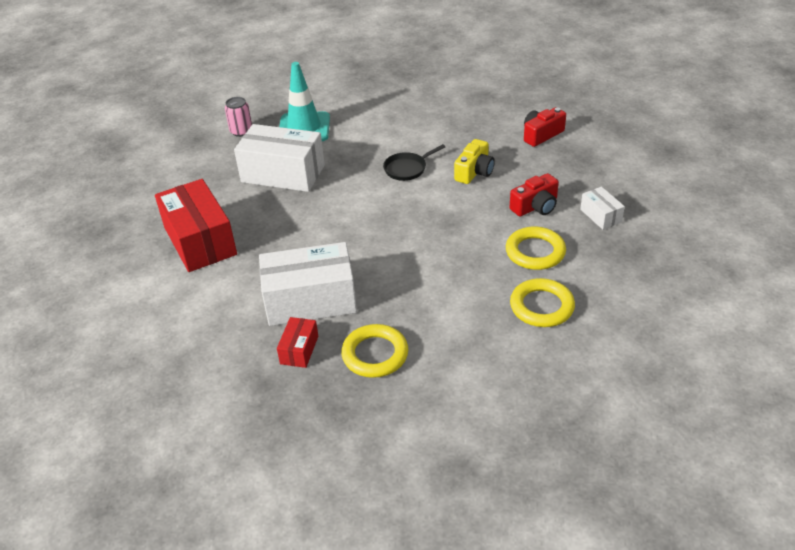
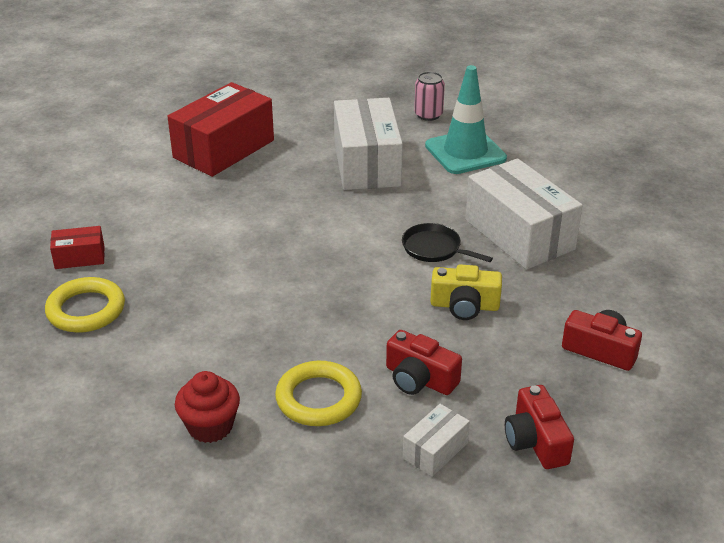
camera: 65 degrees right, 5 degrees down
(310, 300) = (157, 243): white box -> white box (519, 234)
(541, 306) = (210, 426): yellow ring -> red cupcake
(607, 178) = (535, 441): none -> red camera

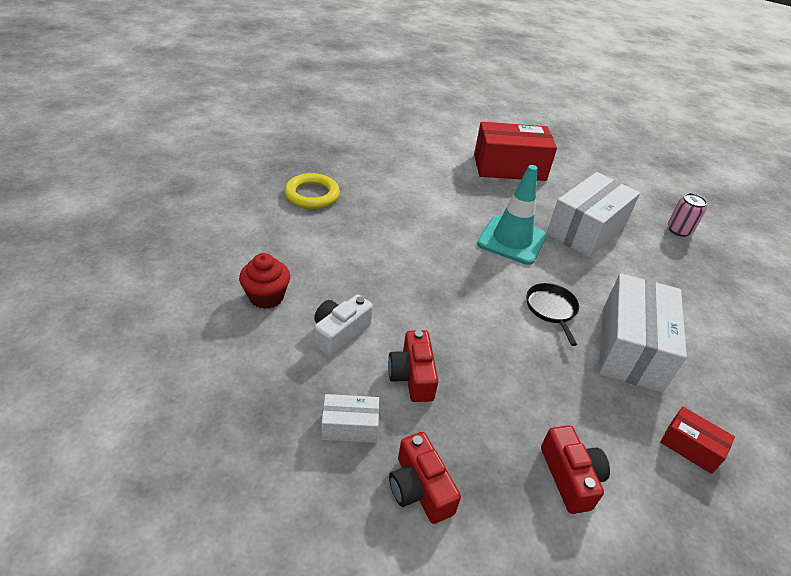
camera: 45 degrees right, 5 degrees up
(80, 257) = (350, 170): red box -> red box (690, 447)
(318, 398) = (339, 333): yellow ring -> white camera
(464, 306) = (515, 359): yellow camera -> none
(465, 152) = (671, 269): turquoise traffic cone -> turquoise traffic cone (512, 240)
(535, 441) = (419, 488): red camera -> red camera turned 60 degrees counterclockwise

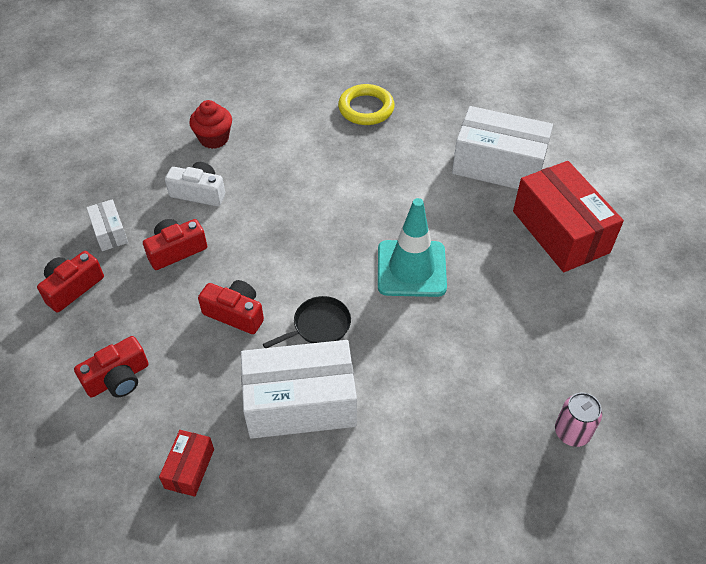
camera: 70 degrees right, 10 degrees up
(517, 357) = (235, 313): none -> red camera
(586, 230) = (486, 331): white box -> white box (498, 166)

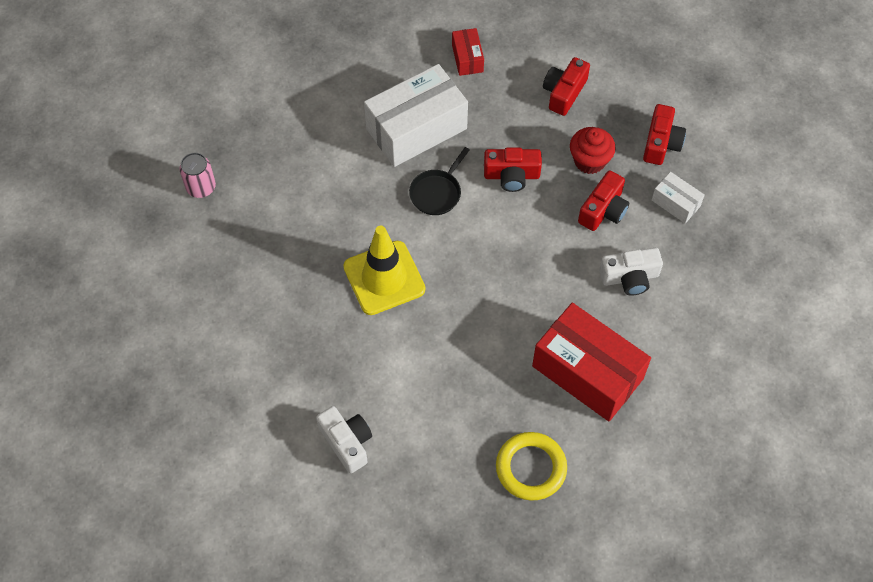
camera: 155 degrees right, 10 degrees up
(214, 138) = (666, 350): red cupcake -> red cupcake (589, 161)
(411, 268) = (384, 278): turquoise traffic cone -> yellow traffic cone
(498, 166) = (347, 442): white box -> white camera
(560, 232) = (256, 379): red box -> red box (587, 372)

